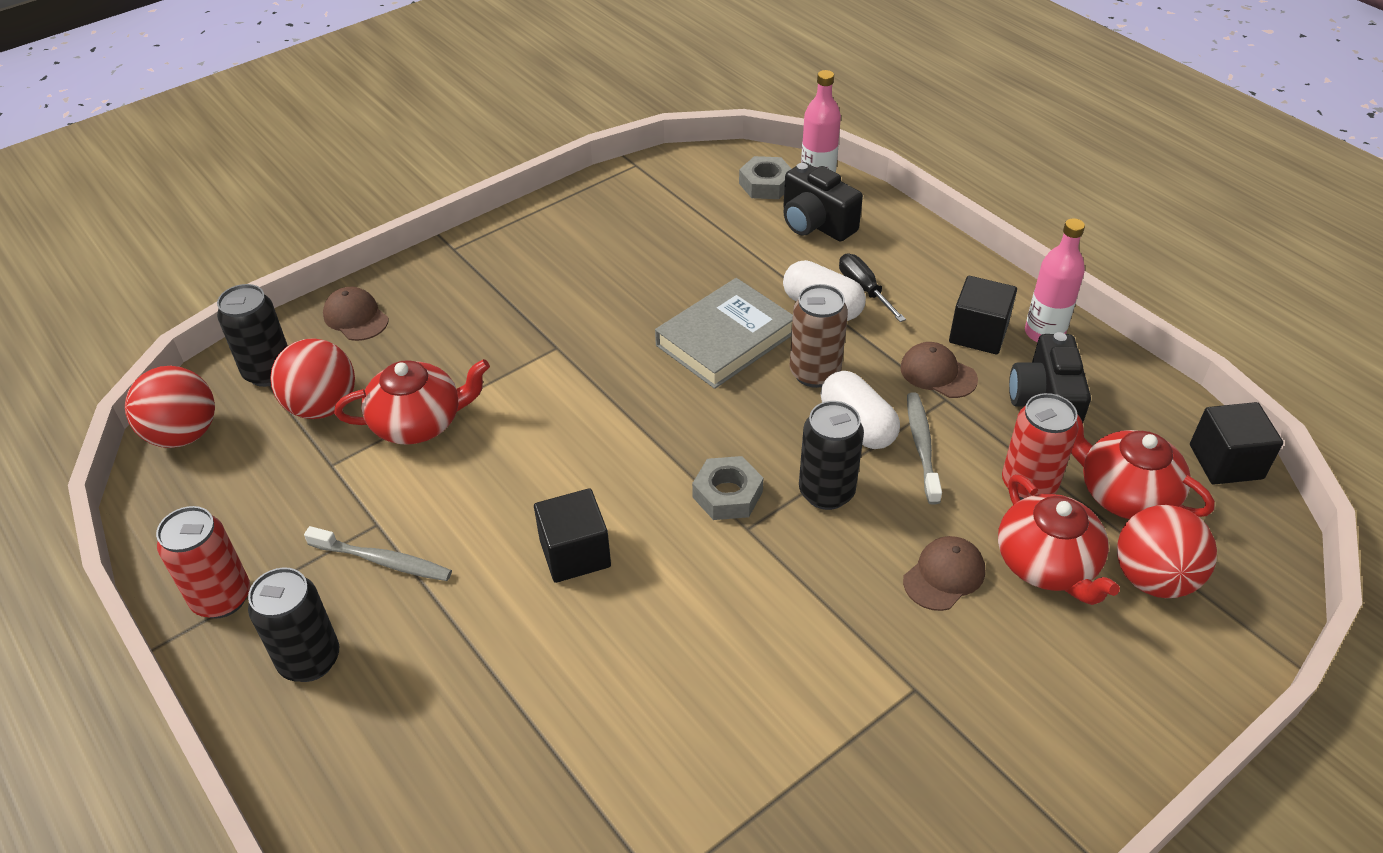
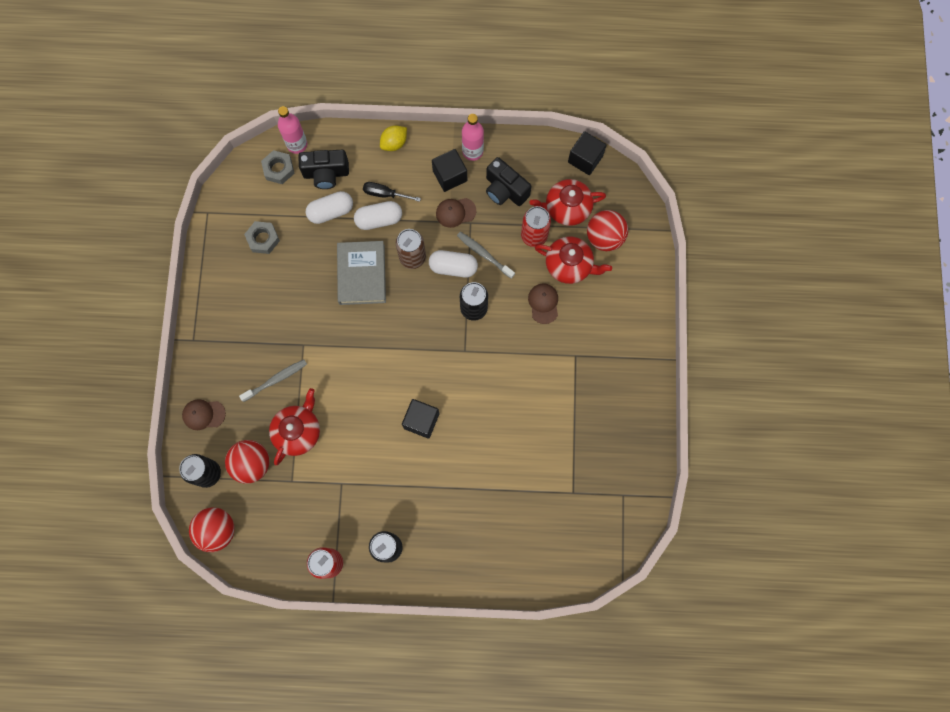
camera: 50 degrees left, 30 degrees up
(383, 561) = (363, 492): grey toothbrush -> grey toothbrush (276, 379)
(727, 494) = (443, 344): grey nut -> grey nut (263, 239)
(773, 258) = (331, 211): none -> white capsule
(941, 255) = (394, 143): none -> yellow lemon

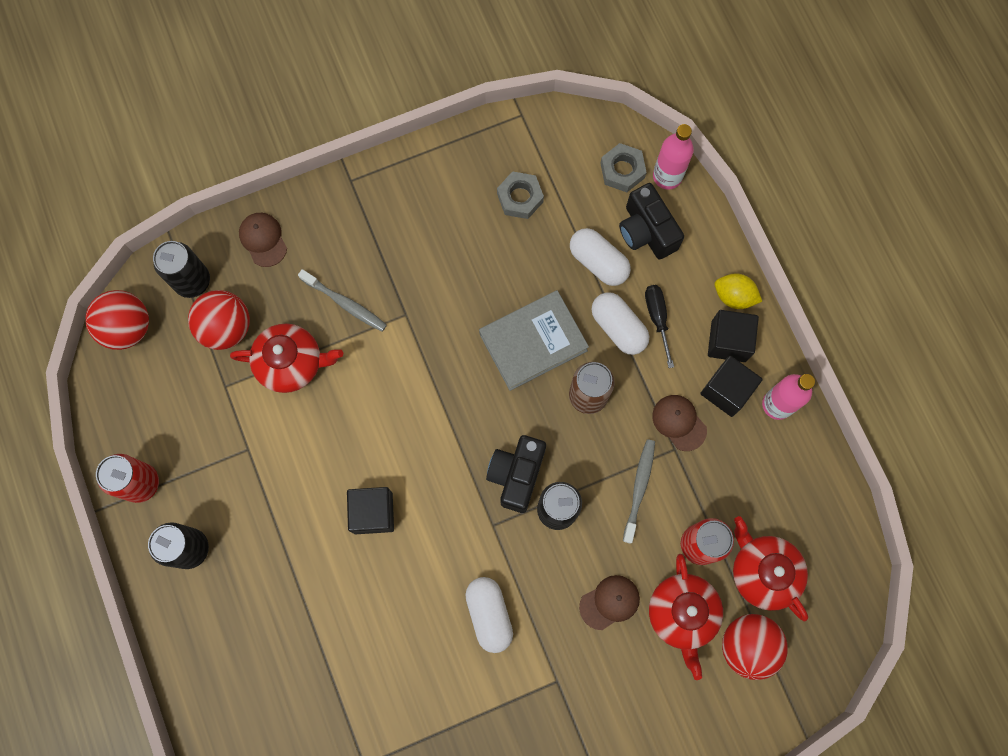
camera: 65 degrees right, 0 degrees up
(453, 267) = (601, 455): white capsule -> white capsule (489, 614)
(505, 190) = (745, 474): black camera -> black camera (516, 475)
(585, 159) = (849, 565): black cube -> black cube (728, 341)

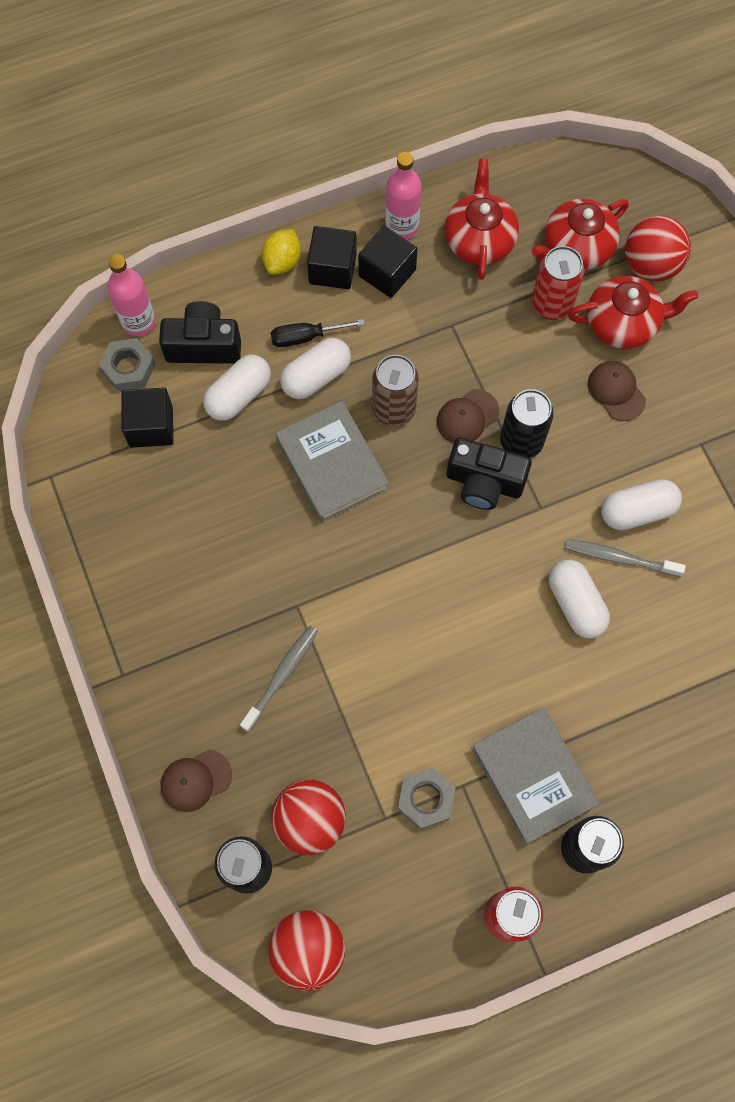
camera: 90 degrees left, 5 degrees down
(252, 508) = (533, 776): none -> grey book
(291, 363) = (355, 738): red teapot -> red teapot (479, 240)
(373, 513) = (532, 637): black cube -> black cube (151, 426)
(402, 552) = (575, 604): none -> white capsule
(520, 198) = (156, 478): grey nut -> grey nut (426, 799)
(639, 488) = (495, 360): grey toothbrush -> grey toothbrush (619, 558)
(646, 231) = (204, 345): black camera -> black camera turned 150 degrees counterclockwise
(679, 422) = (422, 319): brown cap -> brown cap (467, 417)

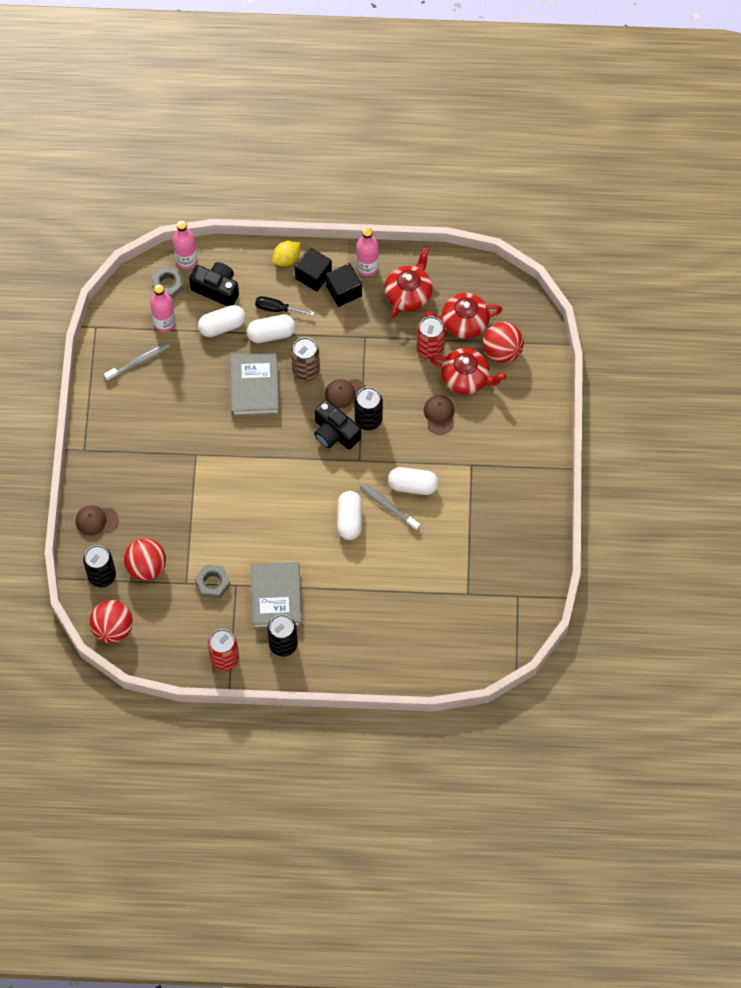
camera: 25 degrees right, 5 degrees down
(151, 426) = (164, 323): black cube -> pink bottle
(281, 676) = (168, 487): grey toothbrush -> grey toothbrush (138, 361)

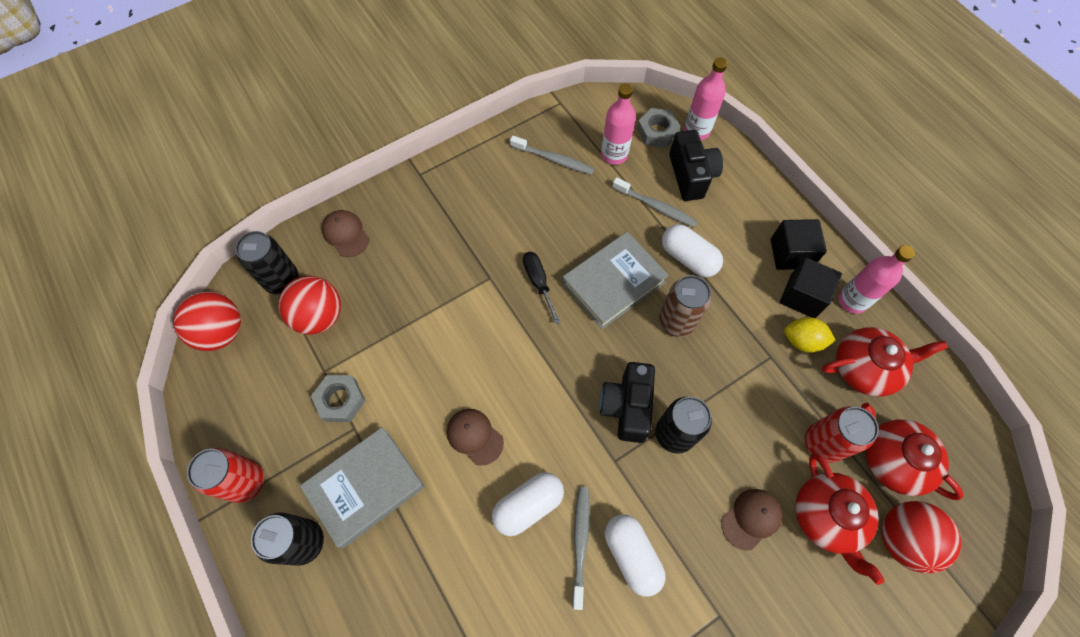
camera: 55 degrees right, 0 degrees up
(222, 326) = (656, 206): white capsule -> grey toothbrush
(277, 309) = (721, 245): black screwdriver -> black screwdriver (538, 283)
(286, 259) = (783, 216): yellow lemon -> yellow lemon (802, 341)
(345, 393) = (685, 383): brown cap -> brown cap (474, 436)

